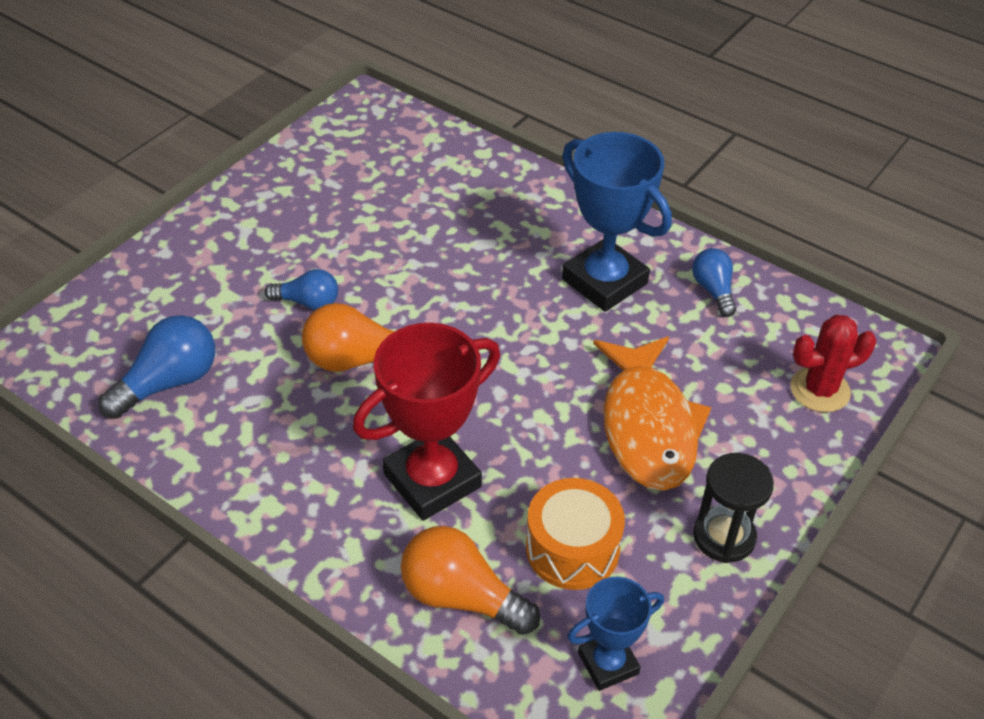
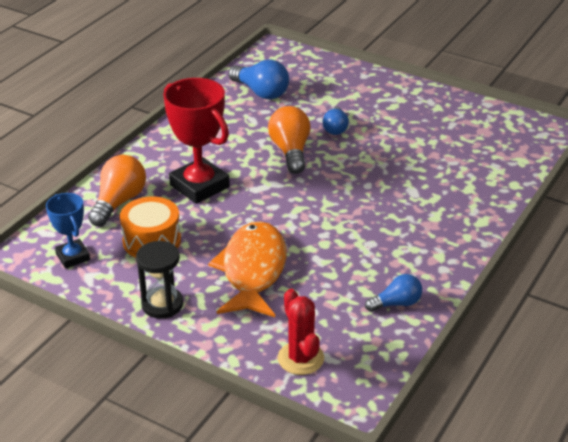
camera: 85 degrees right, 10 degrees down
(604, 281) = (390, 248): blue trophy -> none
(648, 426) = (252, 270): orange fish -> orange fish turned 105 degrees clockwise

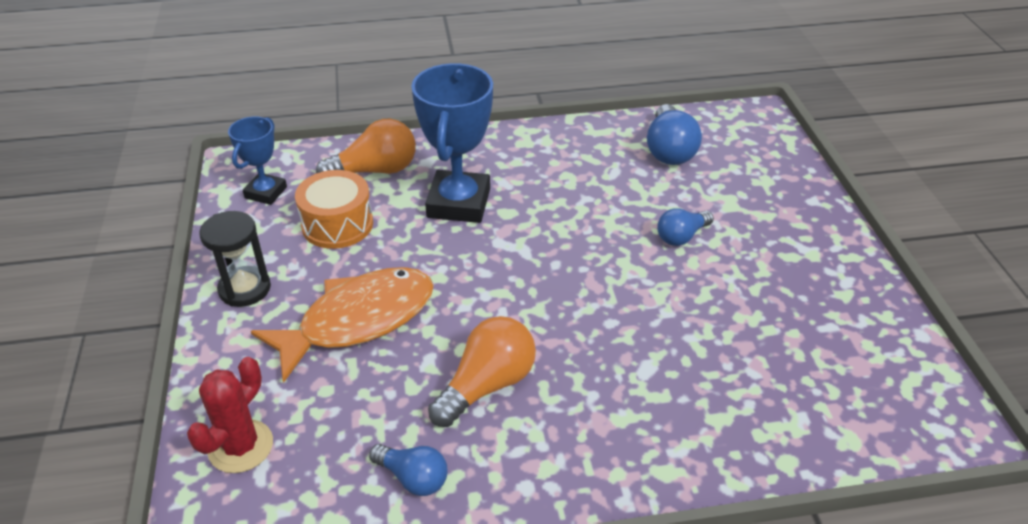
camera: 50 degrees right, 5 degrees up
(199, 186) = (459, 203): red trophy -> blue trophy
(290, 151) = (595, 228): orange light bulb -> orange light bulb (487, 385)

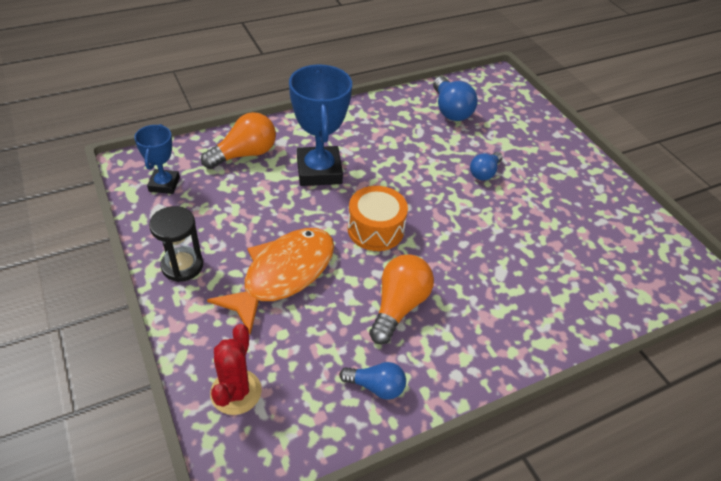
camera: 20 degrees left, 5 degrees up
(337, 224) = (234, 202): orange drum -> orange drum (375, 229)

